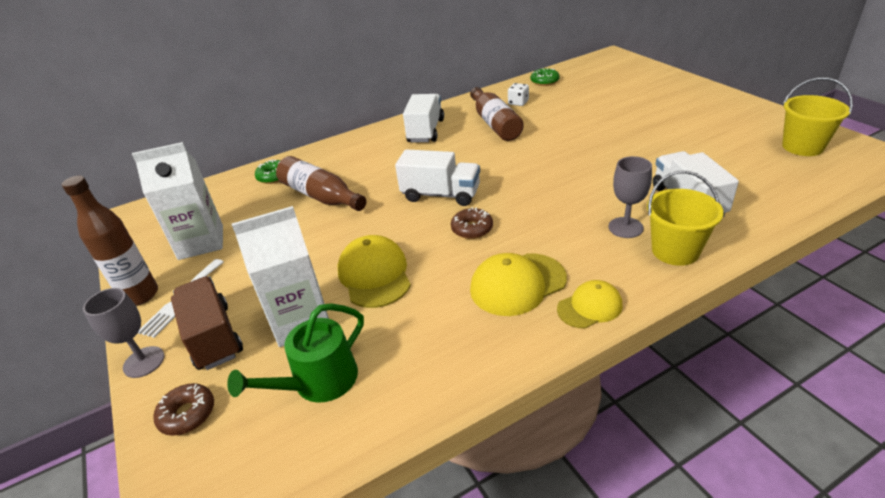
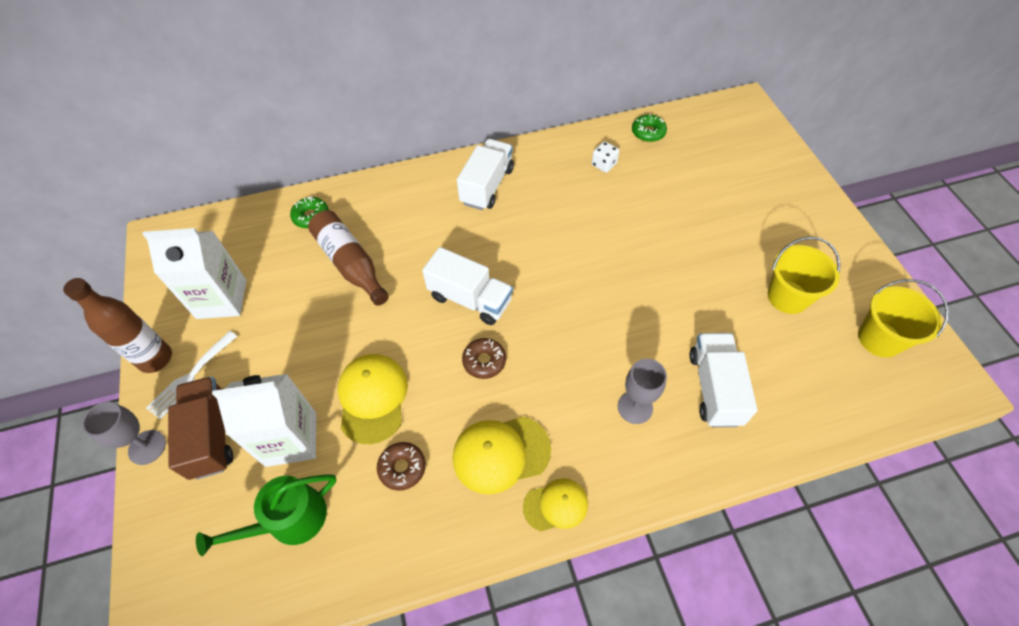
camera: 10 degrees right, 20 degrees up
(187, 414) = (174, 522): brown donut -> brown donut (402, 468)
(495, 123) = (565, 195): brown bottle -> none
(675, 251) = (669, 456): yellow bucket -> yellow bucket (787, 297)

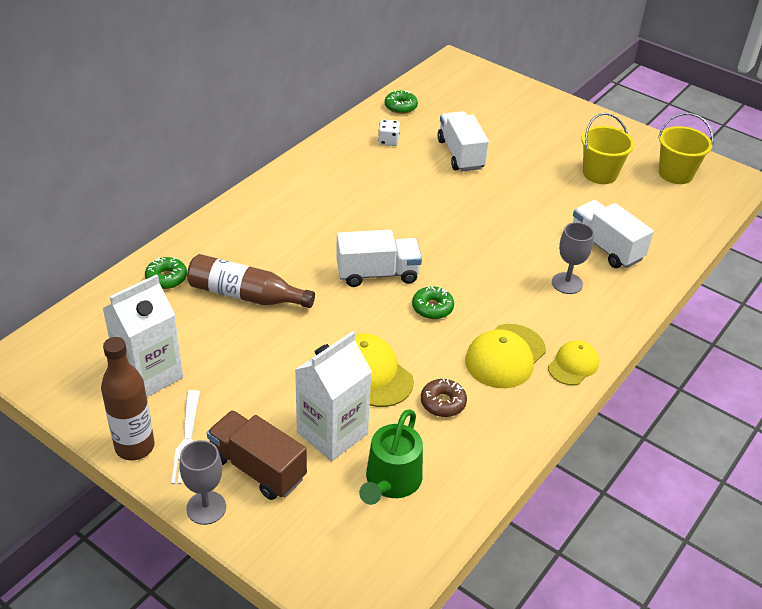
camera: 40 degrees left, 15 degrees down
(484, 361) = (432, 307): brown donut -> green donut
(487, 186) = (307, 192): white truck -> white truck (460, 154)

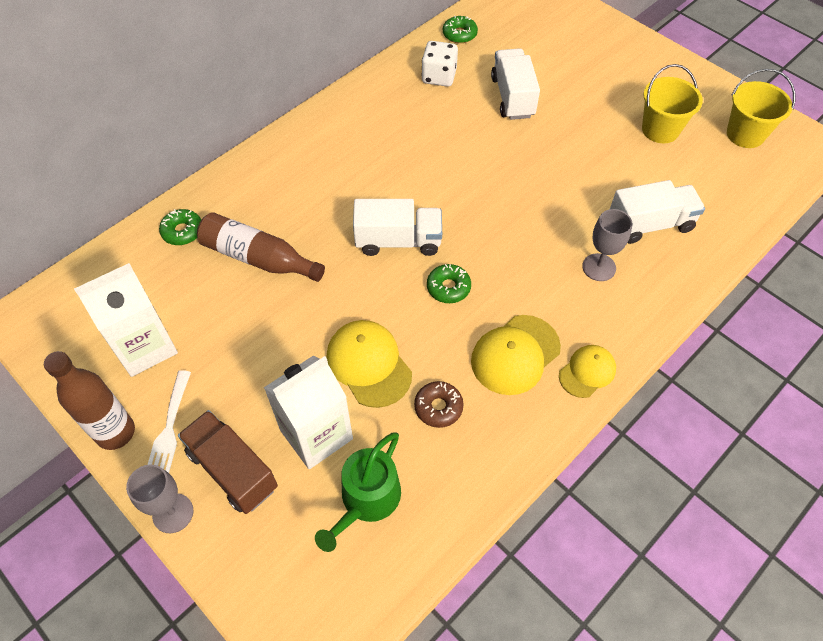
camera: 10 degrees right, 15 degrees up
(388, 141) = (439, 77): white dice -> white dice, size x1.51
(606, 247) = (650, 224): white truck -> white truck turned 105 degrees clockwise

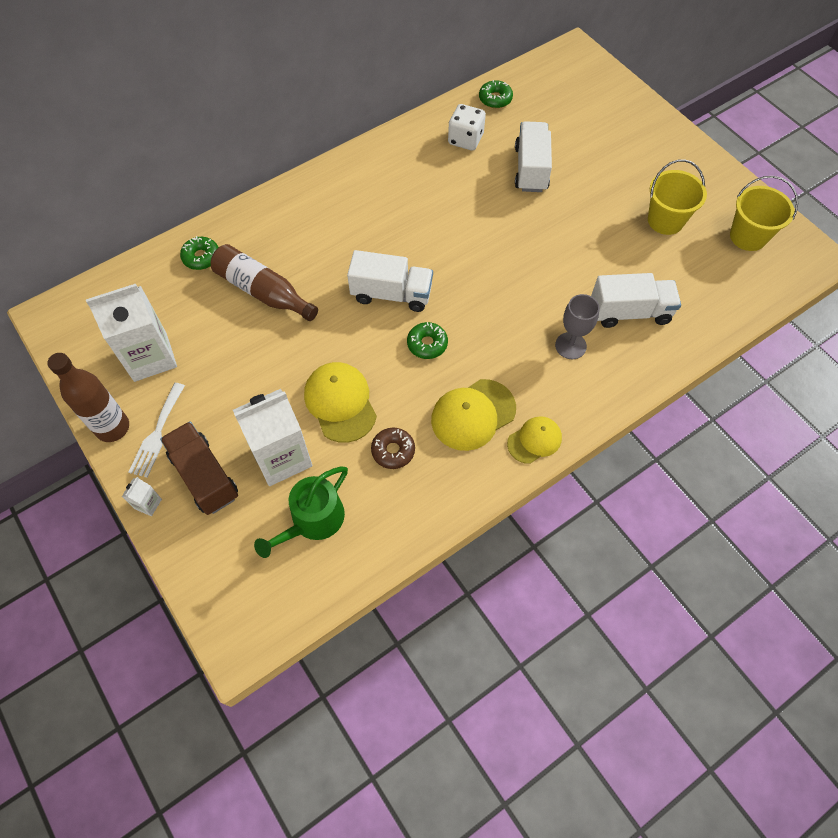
camera: 10 degrees right, 5 degrees up
(173, 513) = (148, 504): grey goblet -> white carton

